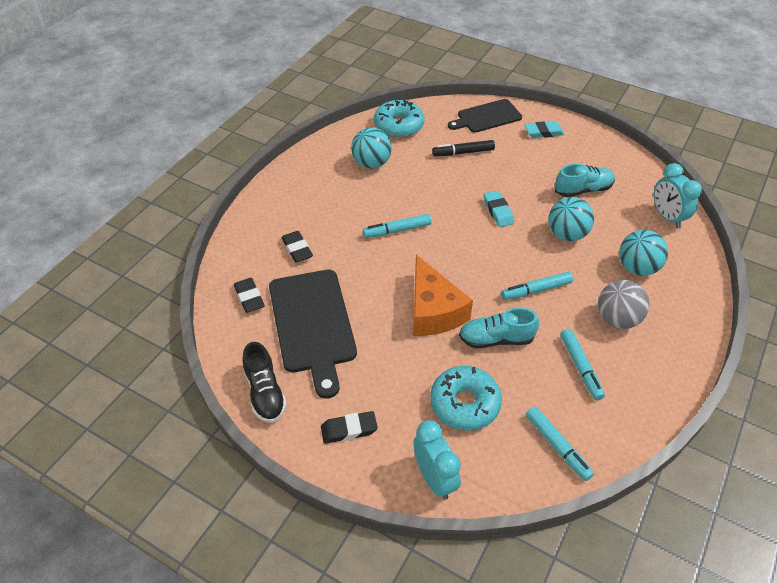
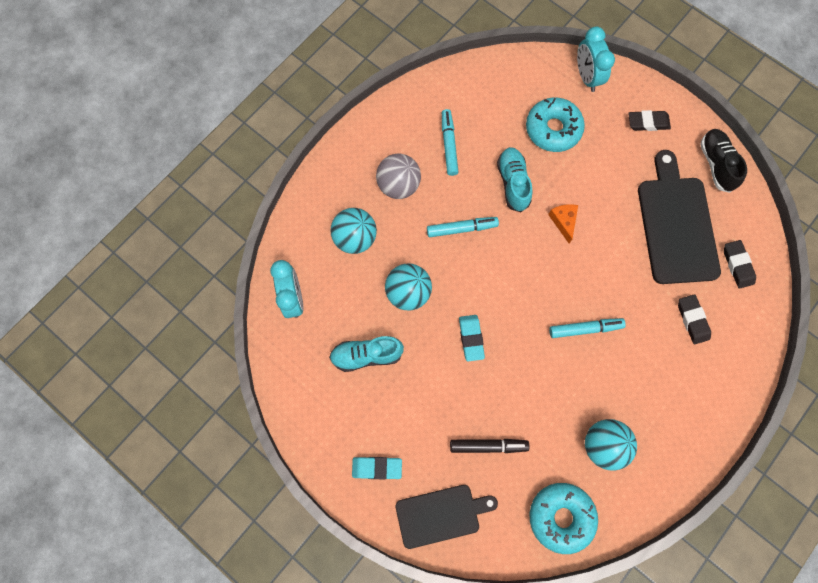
camera: 170 degrees left, 25 degrees up
(433, 311) = (563, 221): orange cheese -> orange cheese, size x0.49
(496, 339) = (513, 183): turquoise shoe -> turquoise shoe turned 105 degrees counterclockwise
(557, 446) = (490, 85): turquoise marker -> none

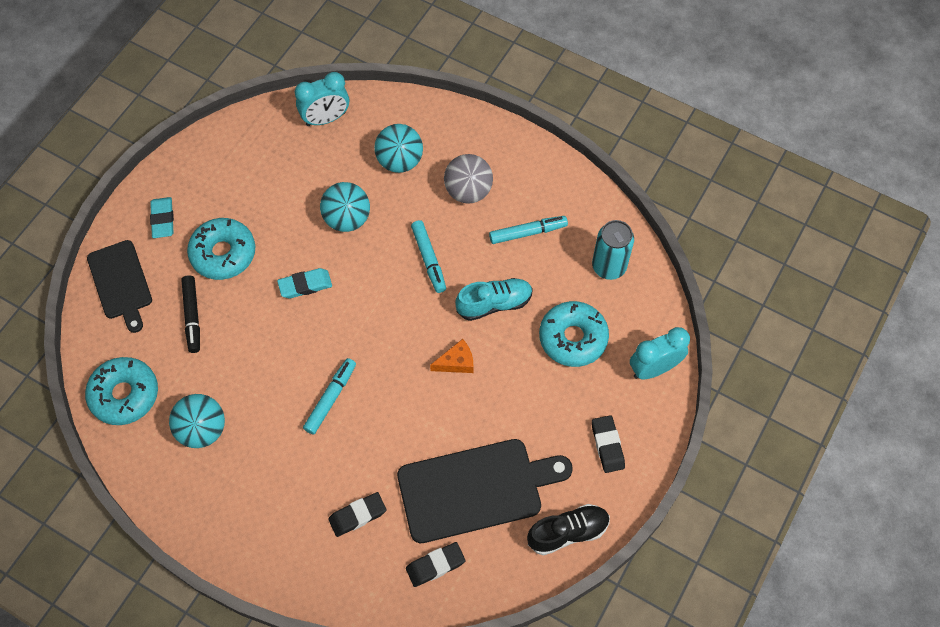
camera: 80 degrees right, 10 degrees down
(366, 355) = (275, 192): turquoise shoe -> none
(425, 411) = (223, 253): none -> turquoise donut
(491, 90) = (609, 266): none -> turquoise can
(585, 329) = (331, 398): turquoise marker -> turquoise marker turned 135 degrees counterclockwise

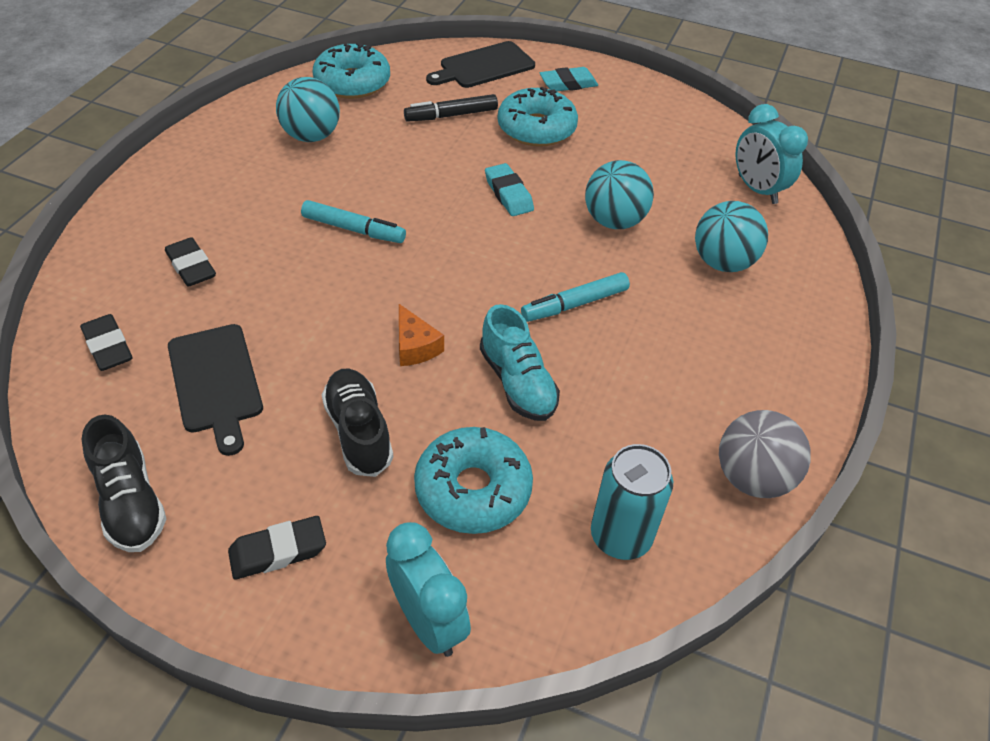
camera: 80 degrees right, 15 degrees down
(468, 191) = (701, 339): grey ball -> grey ball (752, 478)
(476, 489) = (215, 382): black cutting board -> black cutting board, size x0.64
(525, 400) = (358, 431): none -> black shoe
(528, 233) = (653, 416): turquoise marker -> none

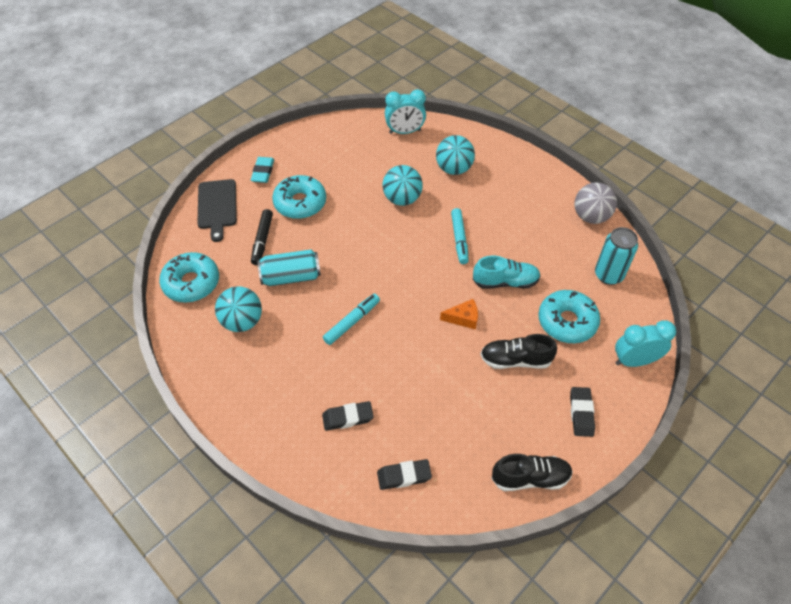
camera: 65 degrees left, 5 degrees up
(215, 382) = (455, 421): black cutting board -> none
(403, 155) = (291, 277): none -> turquoise can
(508, 194) = (356, 237): turquoise eraser -> none

